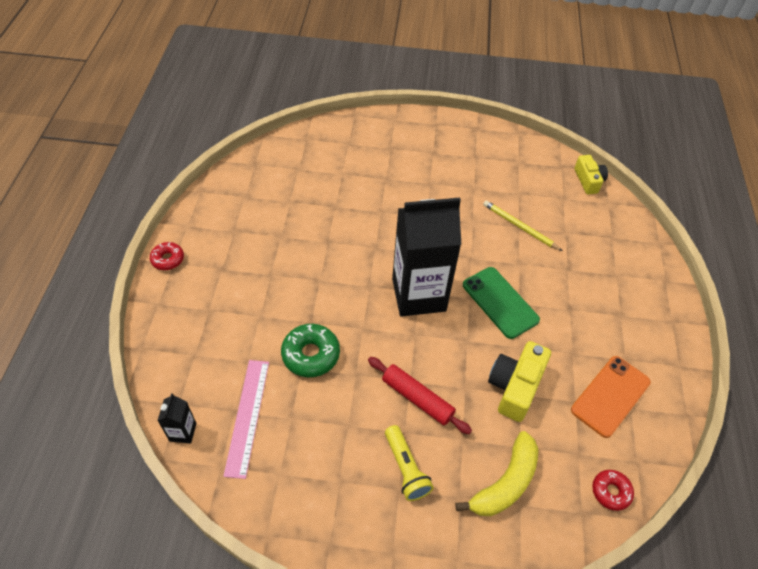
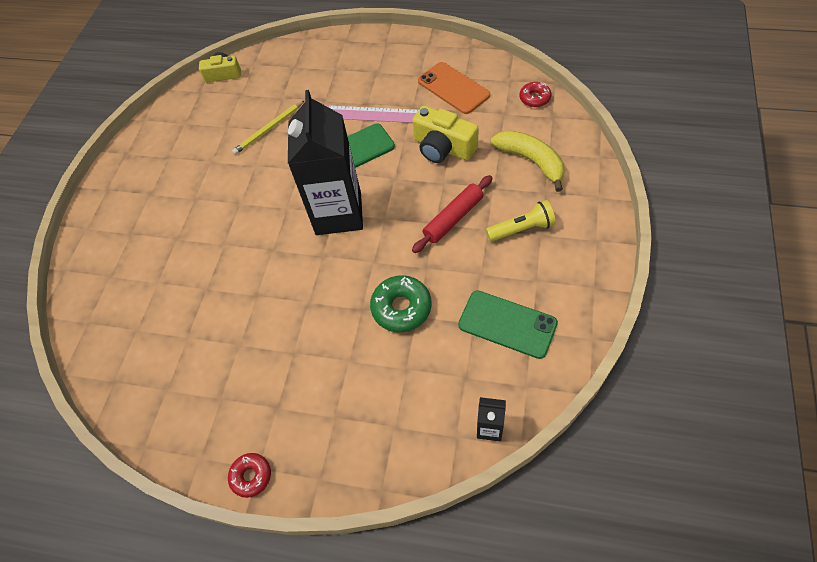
camera: 75 degrees left, 5 degrees up
(247, 416) = (471, 364): pink ruler -> pink ruler (374, 114)
(288, 450) = (507, 324): none -> green phone

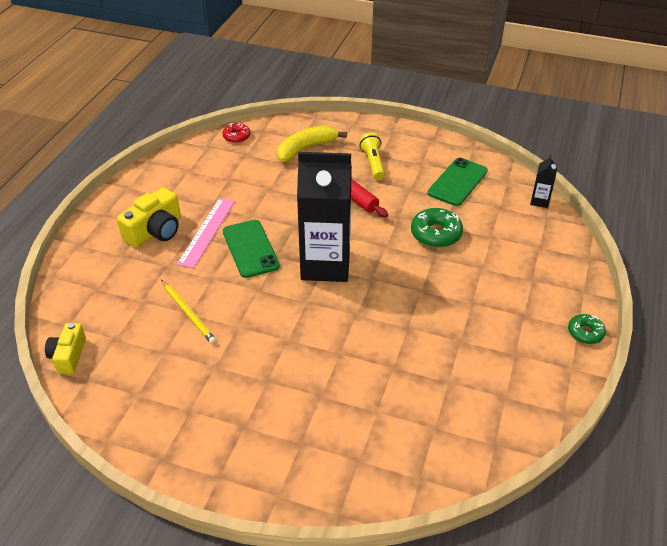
camera: 90 degrees left, 15 degrees down
(251, 476) = (585, 333): red donut -> green donut
(443, 147) = (270, 193): yellow camera -> yellow camera (155, 231)
(453, 88) = (199, 178): orange phone -> none

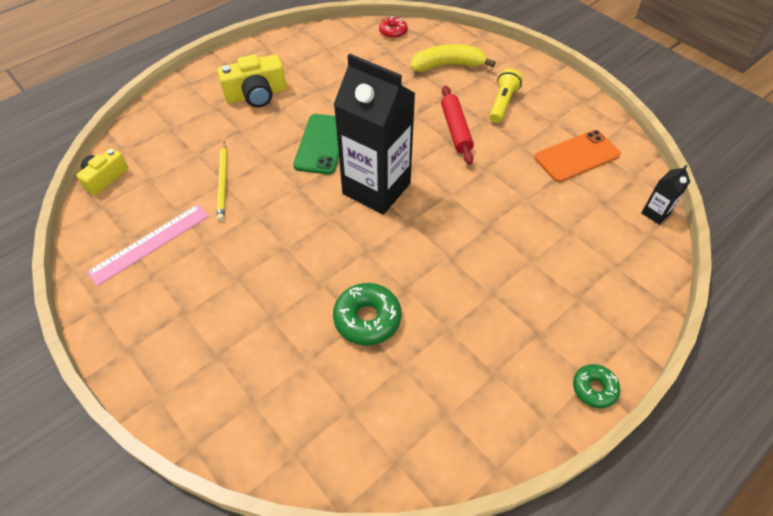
camera: 30 degrees right, 10 degrees up
(207, 232) = (297, 112): pink ruler -> pink ruler (150, 243)
(436, 234) = (510, 202): green donut -> green donut (367, 319)
(457, 182) = (577, 156): green phone -> orange phone

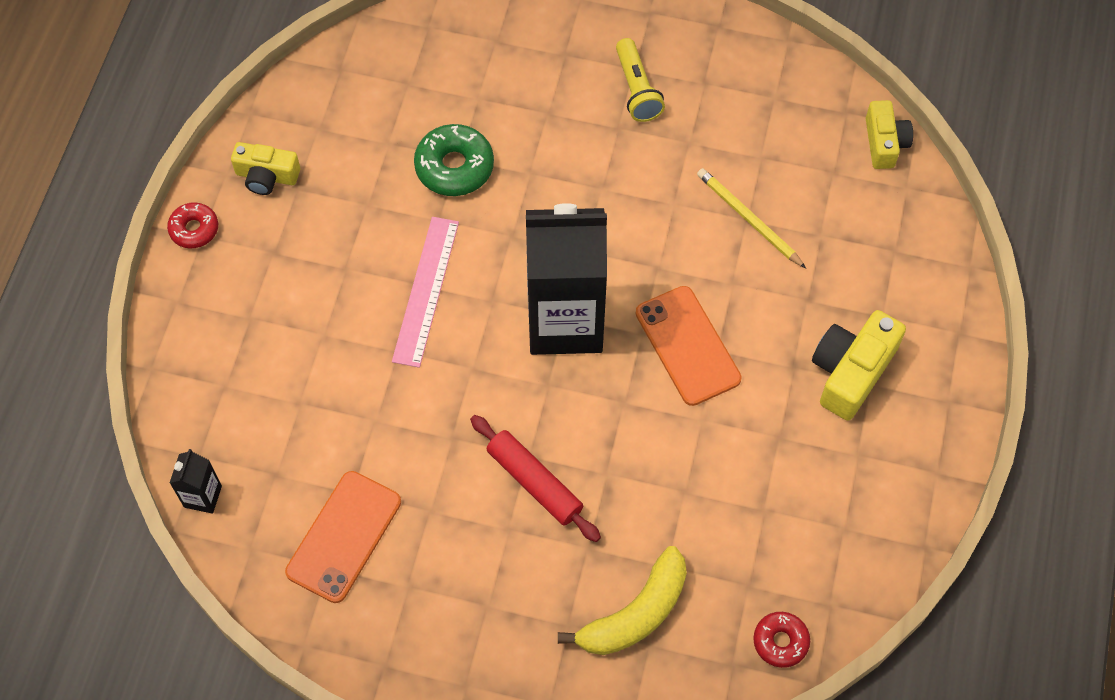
camera: 145 degrees right, 10 degrees up
(150, 243) = (744, 108): pink ruler -> pink ruler (425, 291)
(322, 144) = (687, 346): green phone -> orange phone
(502, 103) = (501, 579): yellow flashlight -> yellow flashlight (636, 89)
(513, 398) = (266, 176): none -> yellow camera
(594, 388) = (194, 229): green donut -> red donut

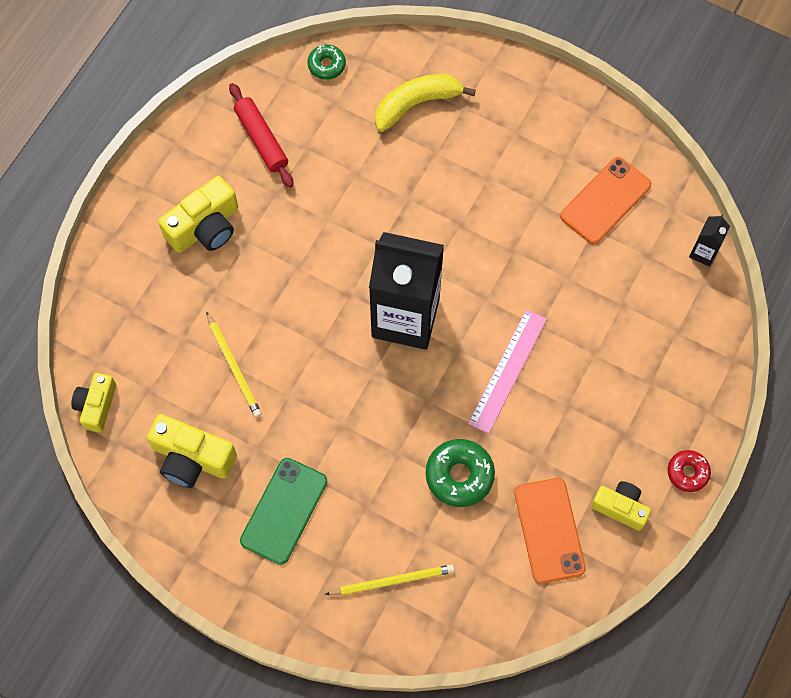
camera: 165 degrees left, 5 degrees up
(500, 52) = (392, 581): none -> yellow pencil
(534, 482) = (461, 205): red rolling pin -> red rolling pin (262, 139)
(636, 89) = (284, 511): yellow flashlight -> green phone
(687, 346) = (318, 276): orange phone -> orange phone (549, 530)
(756, 116) = (192, 458): none -> yellow camera
(780, 641) = (326, 65): red donut -> green donut

